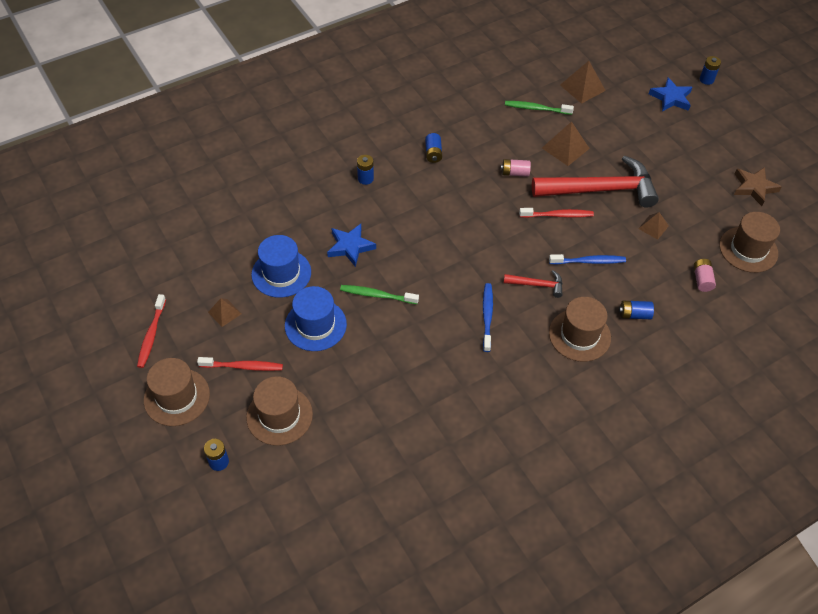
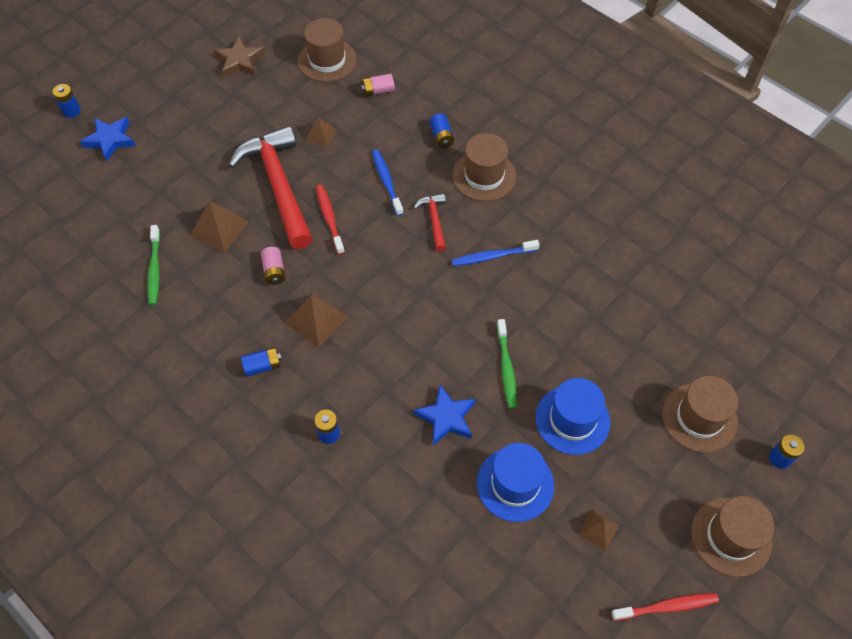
camera: 105 degrees left, 5 degrees up
(243, 366) = (659, 478): red toothbrush -> none
(582, 87) = (105, 227): brown pyramid -> brown pyramid (316, 319)

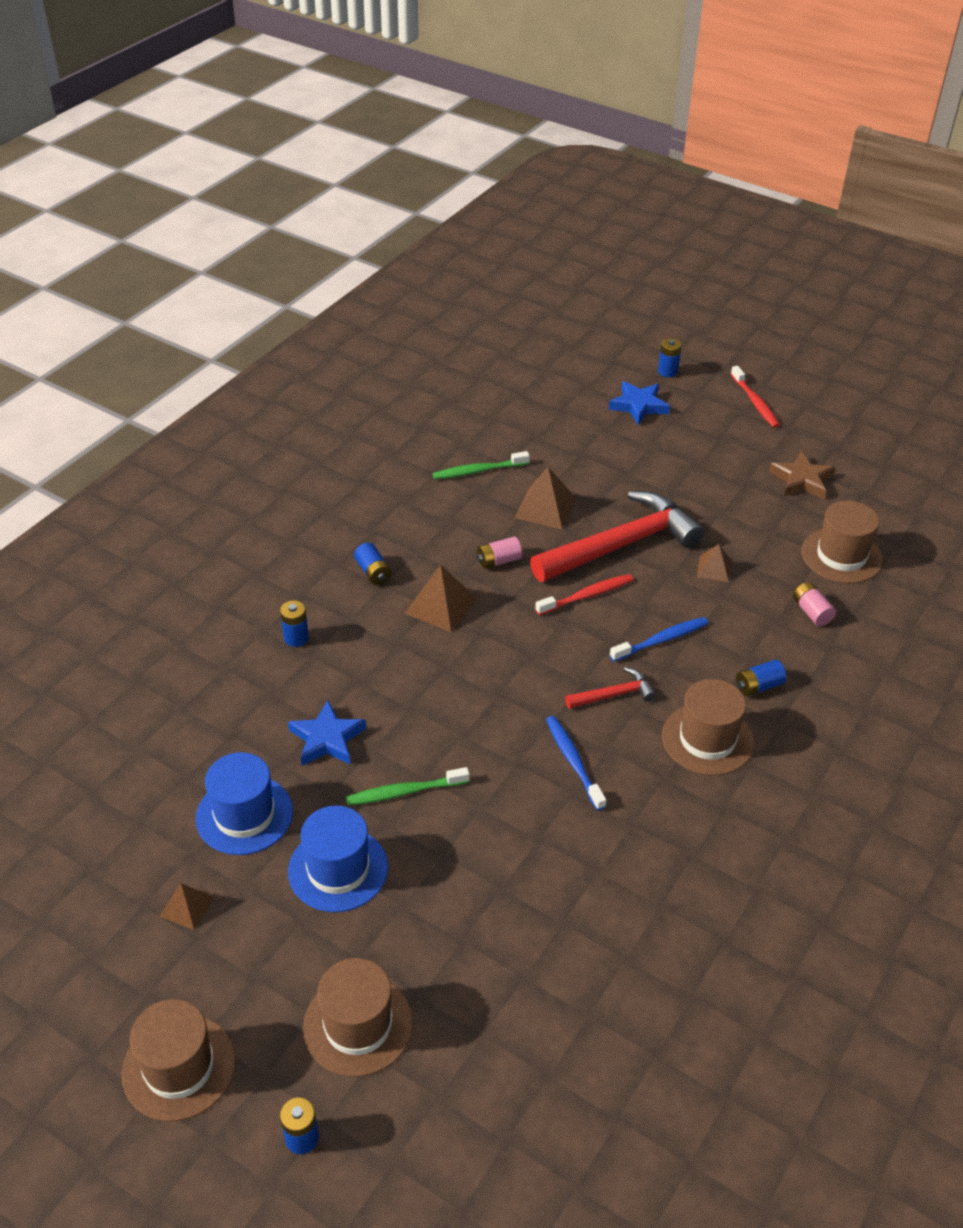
camera: 80 degrees right, 15 degrees down
(667, 606) = (85, 988): red toothbrush -> red toothbrush (755, 402)

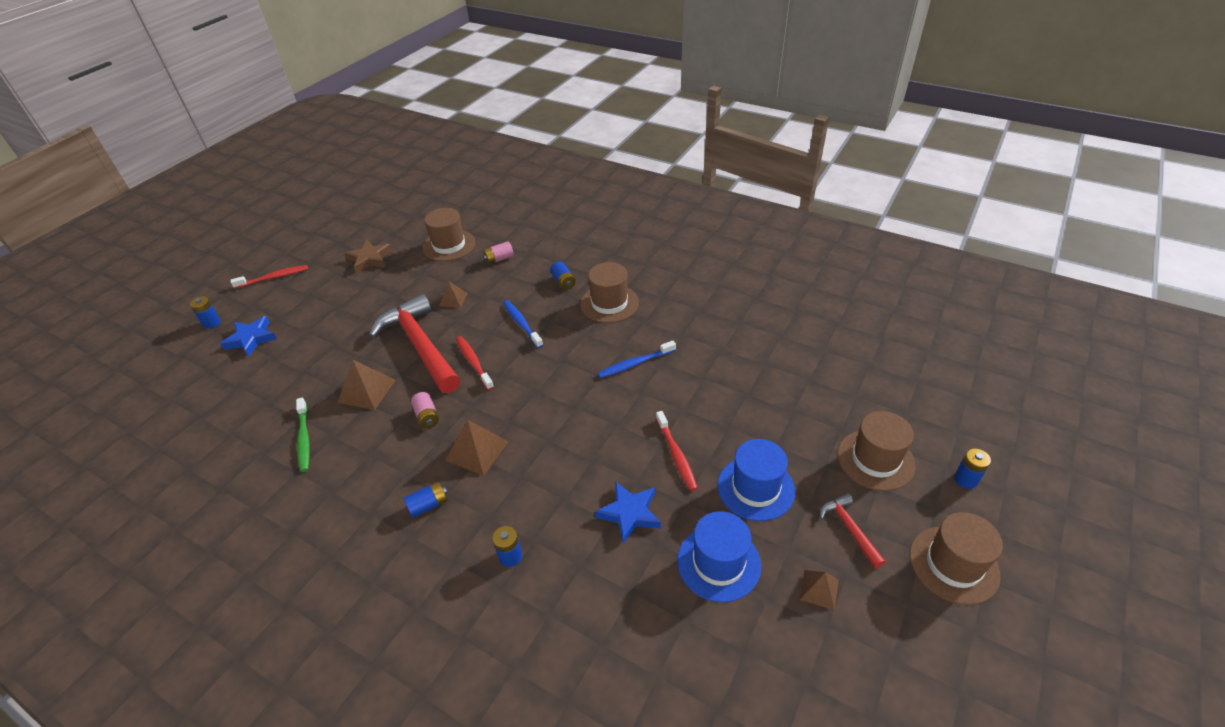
camera: 90 degrees left, 0 degrees up
(404, 792) = (676, 455): green toothbrush -> red toothbrush
(614, 695) = (573, 346): red hammer -> red hammer (849, 529)

